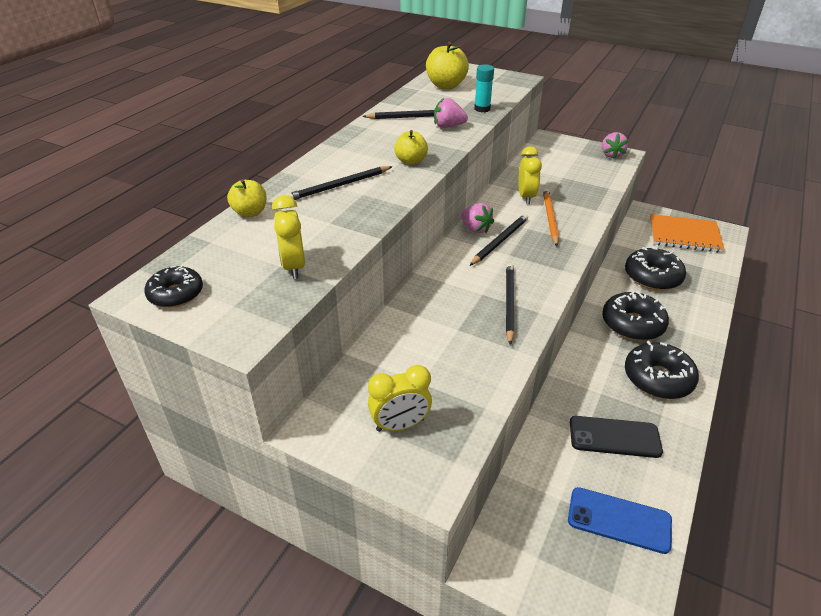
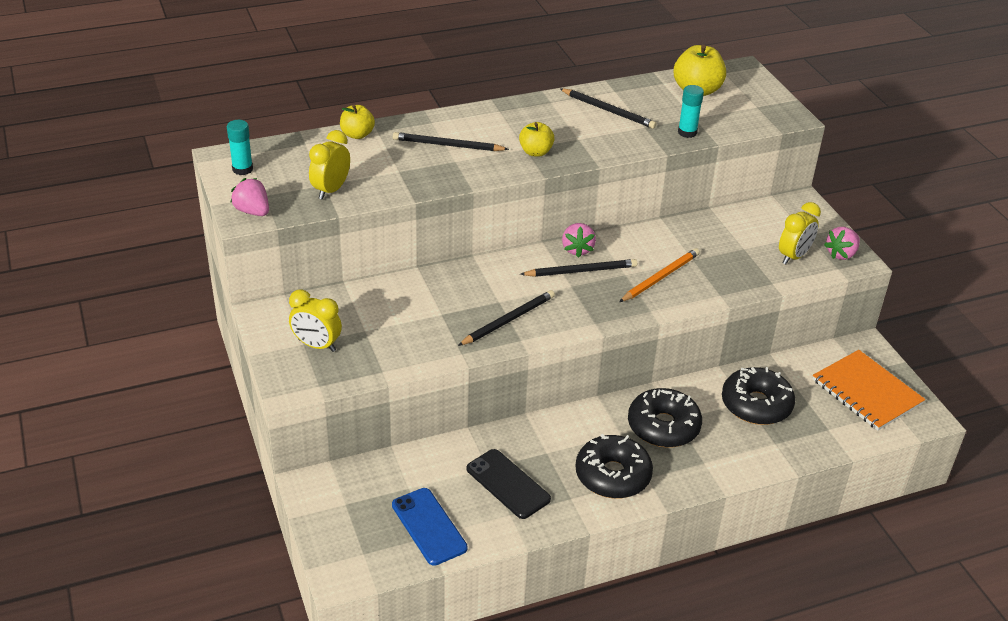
camera: 40 degrees right, 0 degrees up
(176, 294) = (242, 169): black donut -> turquoise glue stick
(448, 126) = (623, 135): pink strawberry -> pink strawberry (252, 211)
(526, 197) = (672, 247): yellow clock -> yellow clock (793, 256)

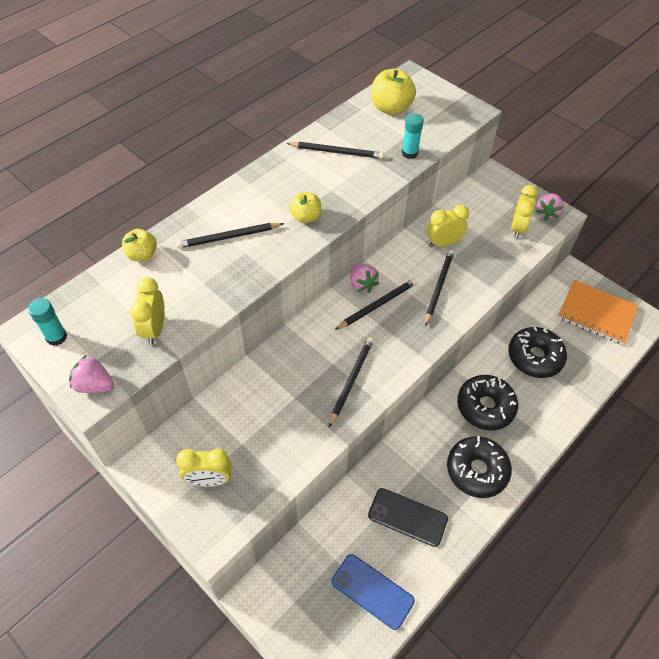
camera: 25 degrees left, 15 degrees up
(660, 277) = (438, 287): orange pencil -> black pencil
(695, 243) = (443, 243): none -> yellow clock

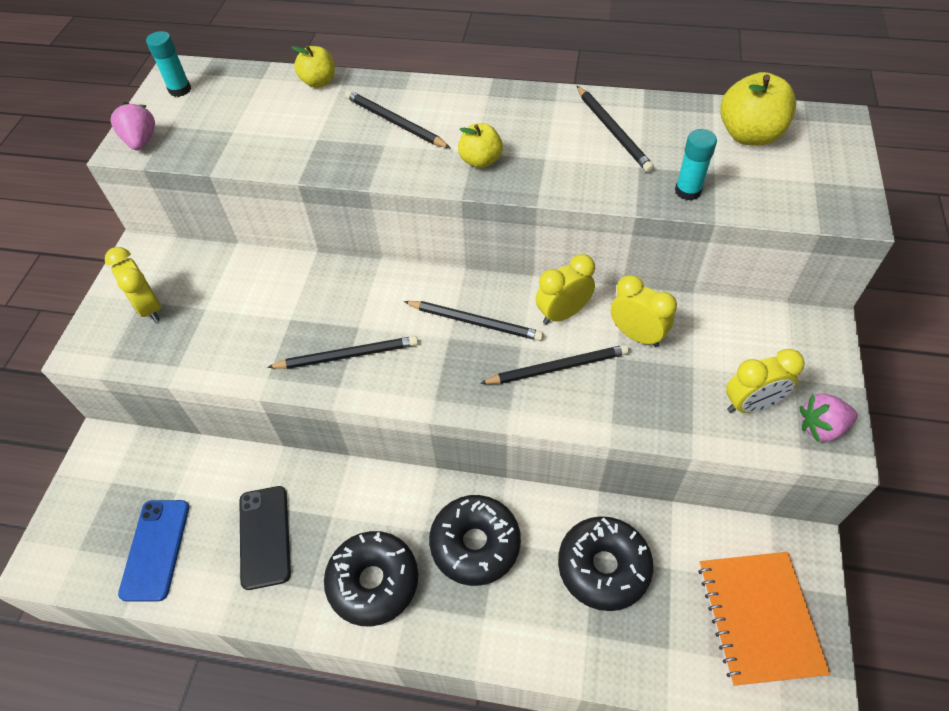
camera: 60 degrees right, 0 degrees up
(154, 329) = (232, 140): yellow clock -> yellow clock (563, 313)
(362, 284) = (494, 292): pink strawberry -> none

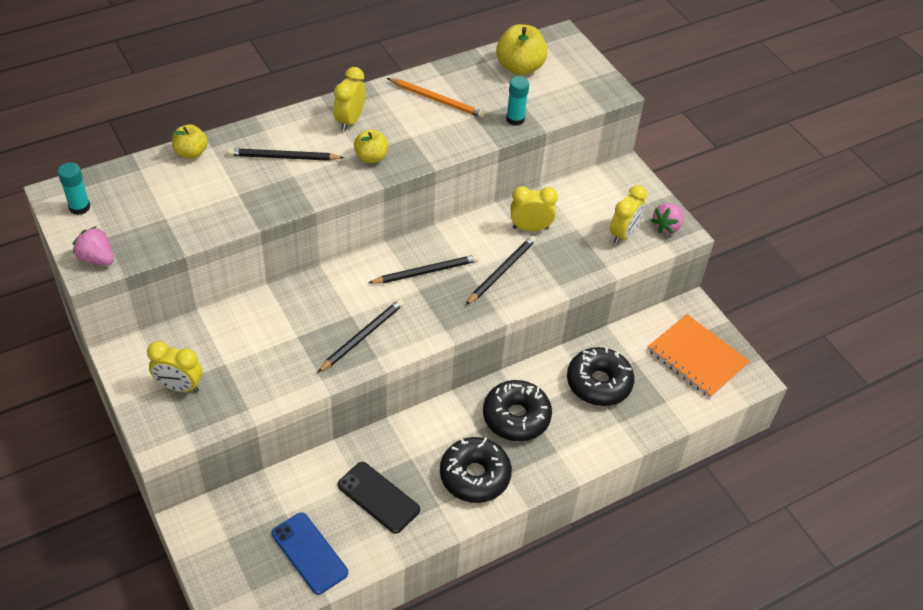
camera: 45 degrees left, 5 degrees down
(563, 313) = (475, 238): yellow clock -> yellow clock (350, 120)
(613, 131) = (436, 99): black pencil -> orange pencil

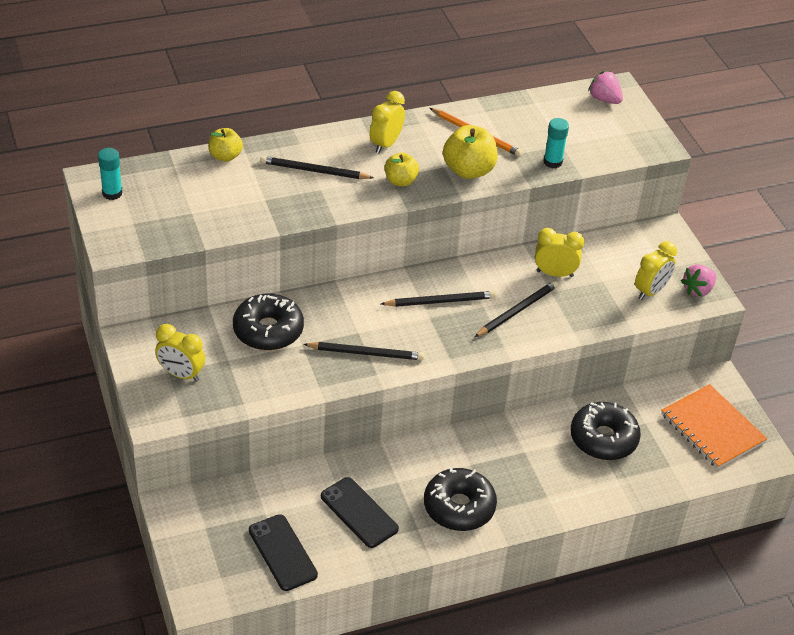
camera: 10 degrees right, 5 degrees down
(97, 258) = (122, 241): pink strawberry -> pink strawberry (604, 99)
(309, 553) = (282, 553): blue phone -> black phone
(362, 336) = (365, 353): black pencil -> black pencil turned 45 degrees clockwise
(516, 417) = (511, 458): black donut -> black donut (268, 330)
(519, 67) = (567, 113): yellow apple -> yellow apple (468, 170)

